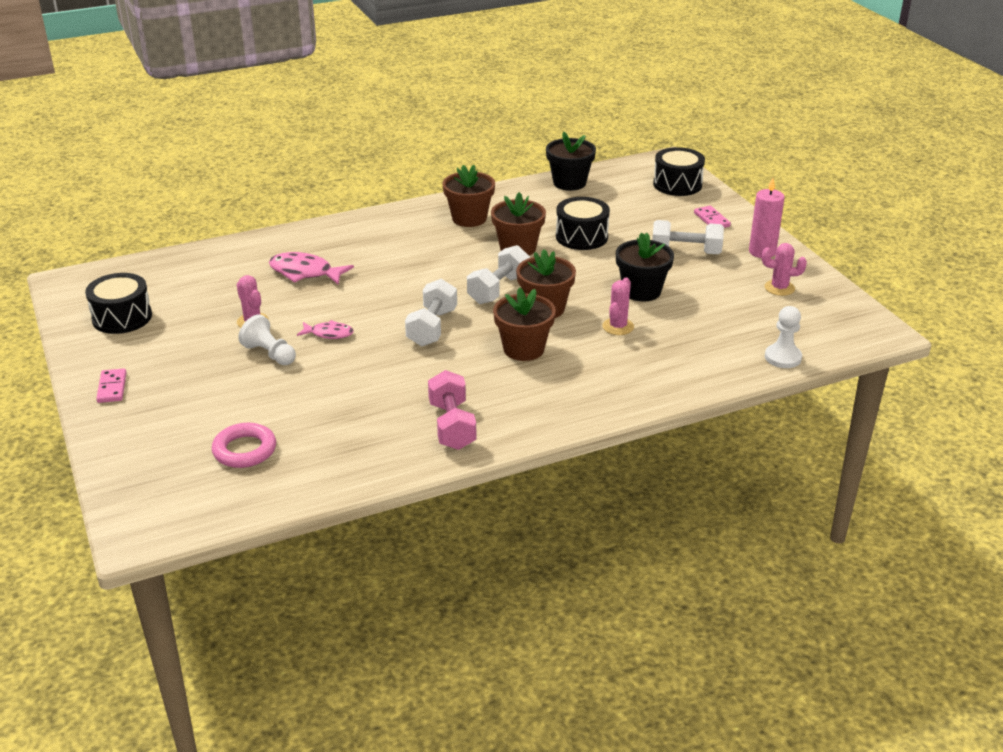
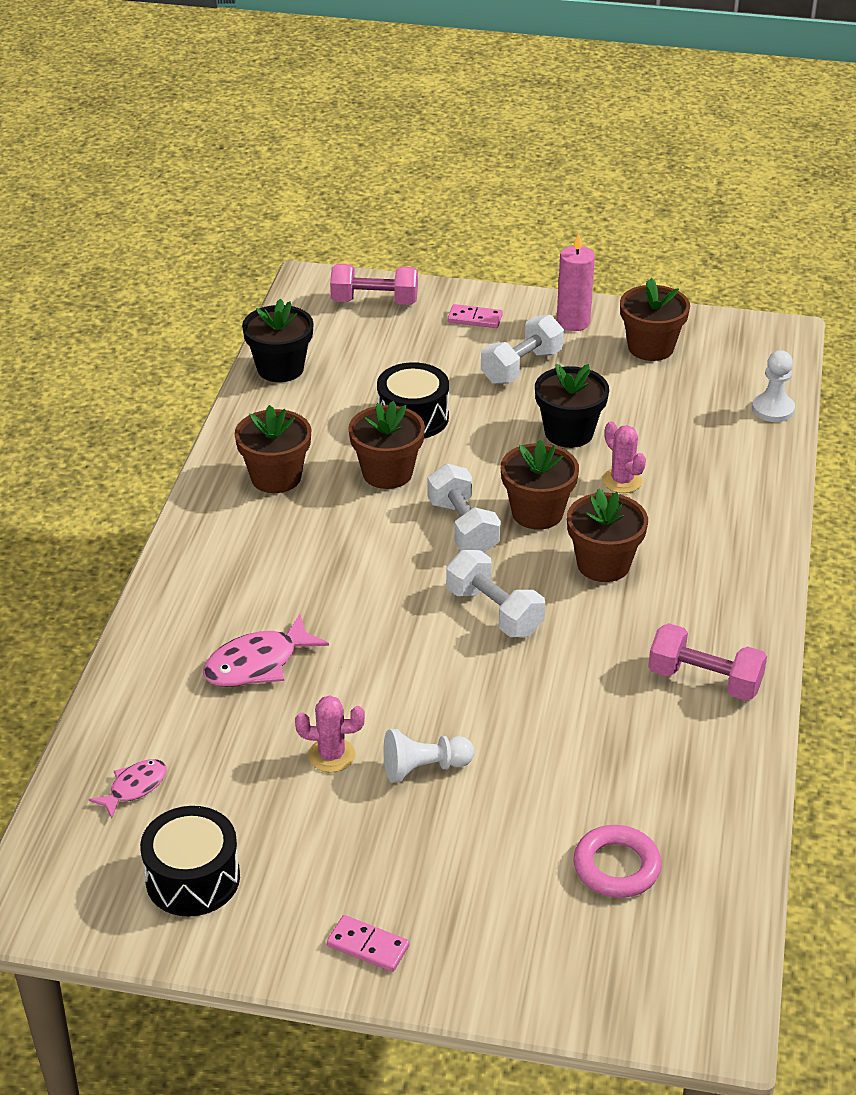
camera: 55 degrees left, 5 degrees up
(329, 334) = (426, 700): pink fish -> pink fish (134, 787)
(677, 184) = (374, 302): black drum -> pink dumbbell
(779, 288) = (650, 347): pink cactus -> brown flower pot

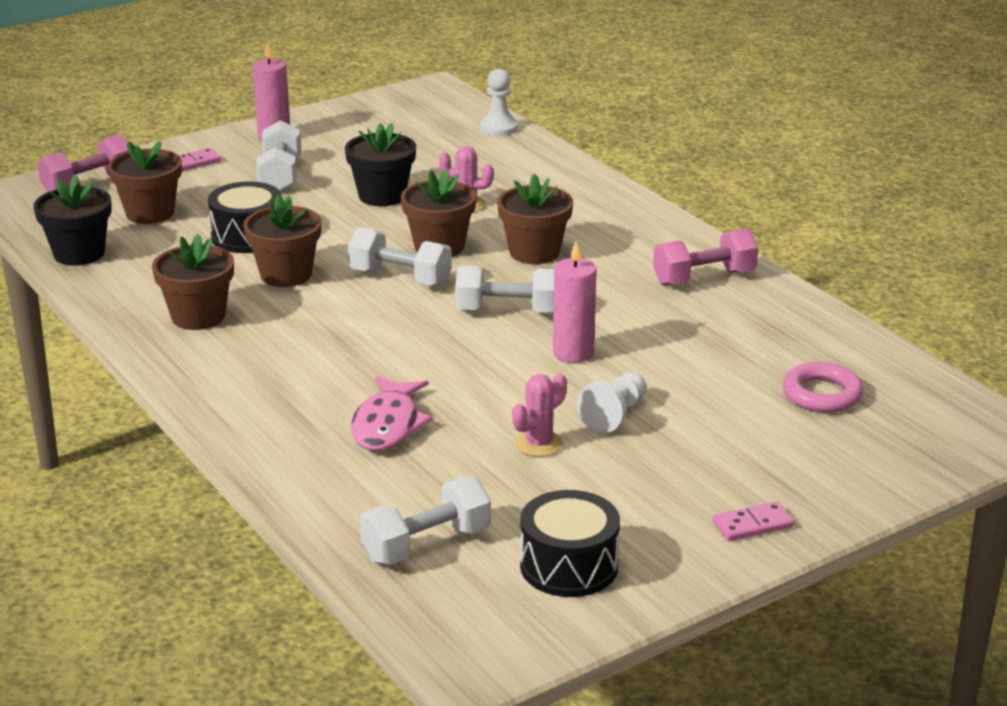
camera: 45 degrees left, 10 degrees down
(134, 787) = (426, 544): pink fish -> white dumbbell
(483, 686) = (573, 353): none -> pink candle
(650, 347) = (357, 129): brown flower pot -> brown flower pot (150, 213)

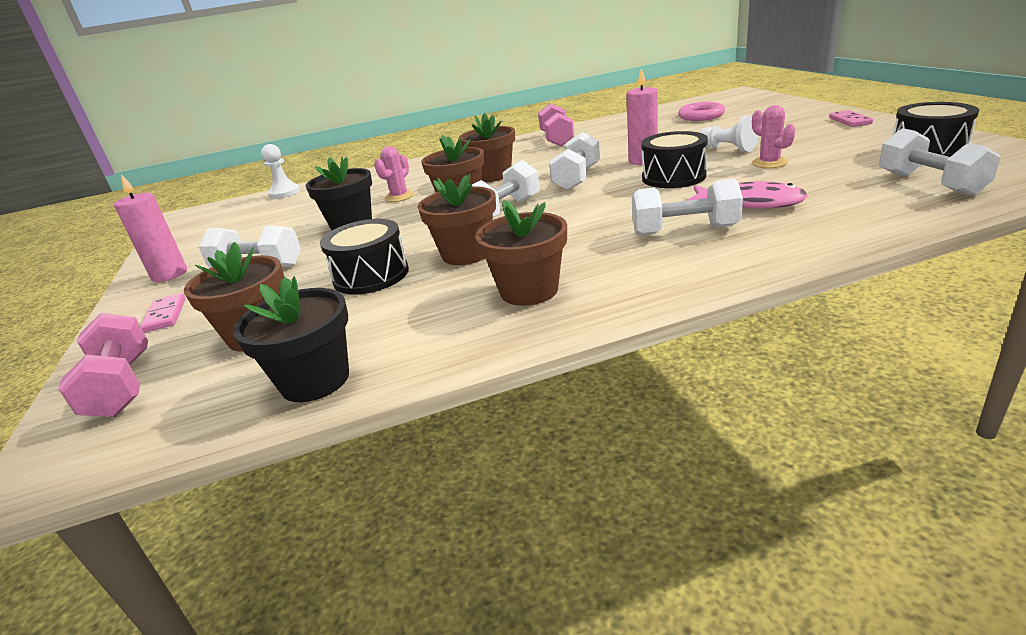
camera: 70 degrees left, 0 degrees up
(316, 386) = (684, 231): none -> white dumbbell
(496, 376) = (673, 177): none -> black drum

